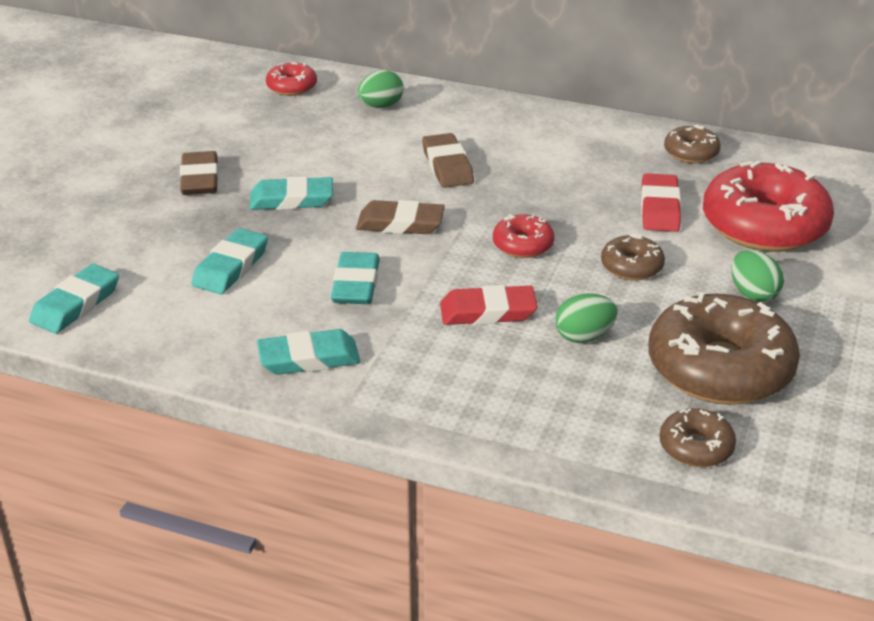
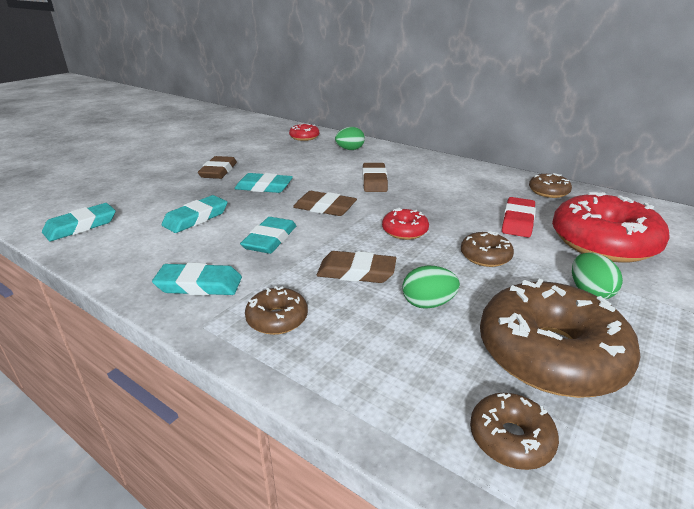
camera: 15 degrees right, 5 degrees down
(427, 381) = (277, 319): none -> brown donut
(488, 311) = (356, 272): red eraser -> brown eraser

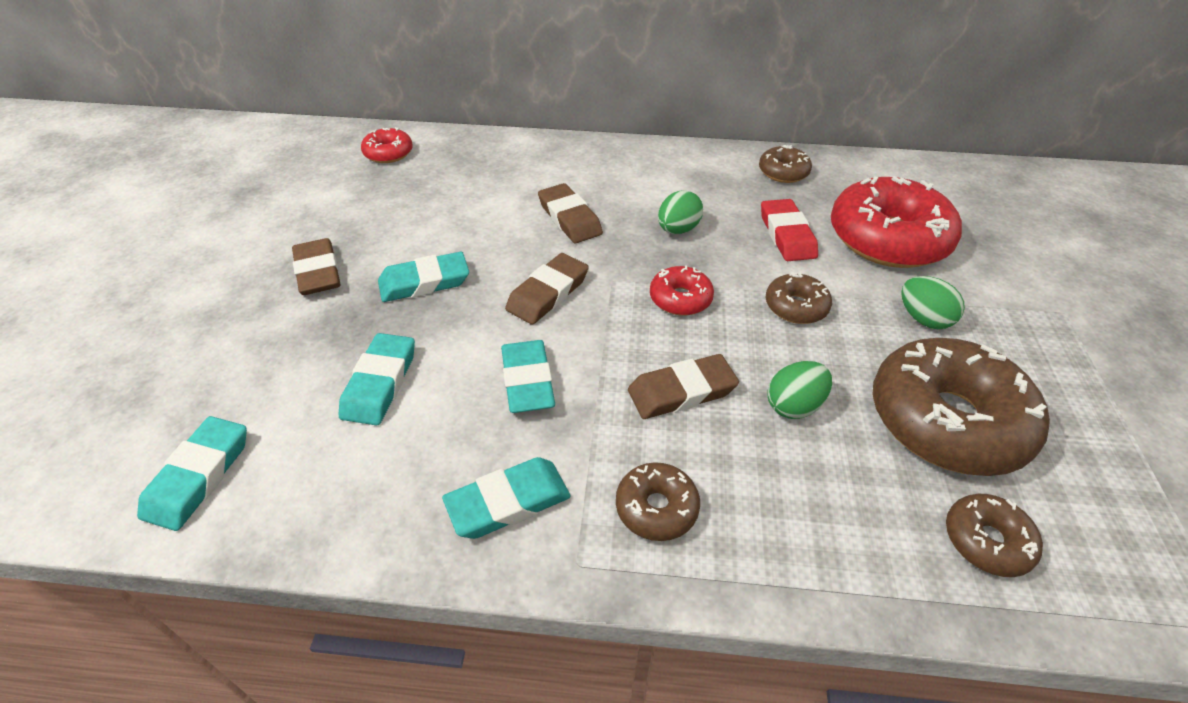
camera: 30 degrees left, 15 degrees up
(325, 208) = (548, 293): brown eraser -> brown eraser turned 45 degrees counterclockwise
(350, 149) = (482, 162): green egg -> green egg (677, 229)

